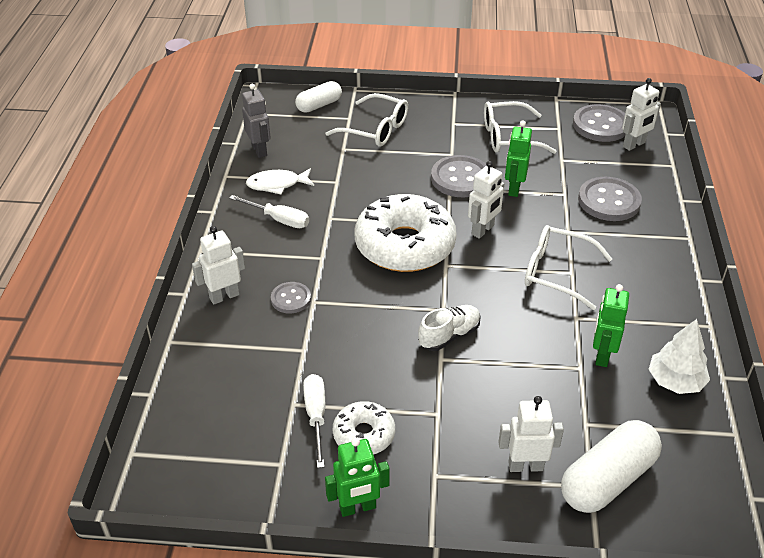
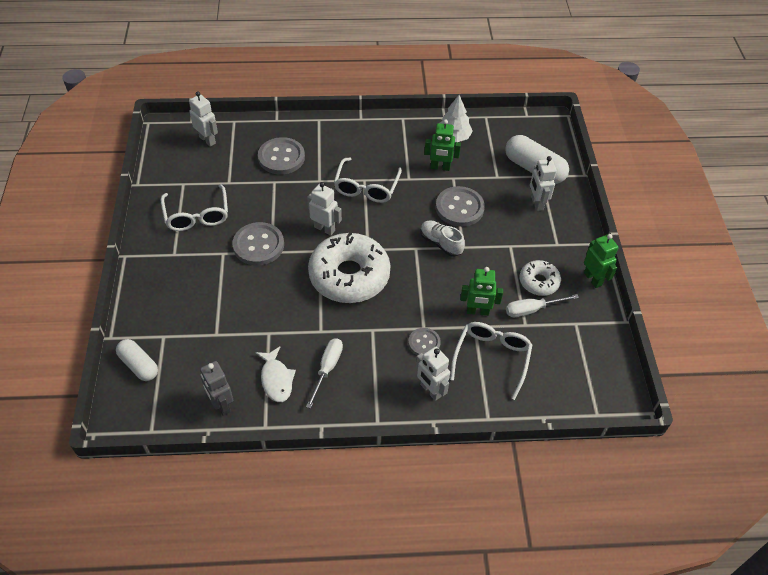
camera: 100 degrees left, 10 degrees up
(259, 150) = (221, 405): grey robot -> grey robot turned 90 degrees counterclockwise
(375, 129) = (184, 312): white glasses -> white glasses (491, 359)
(514, 189) = (270, 211): green robot -> green robot (477, 311)
(600, 125) = (179, 158): grey button -> grey button (459, 208)

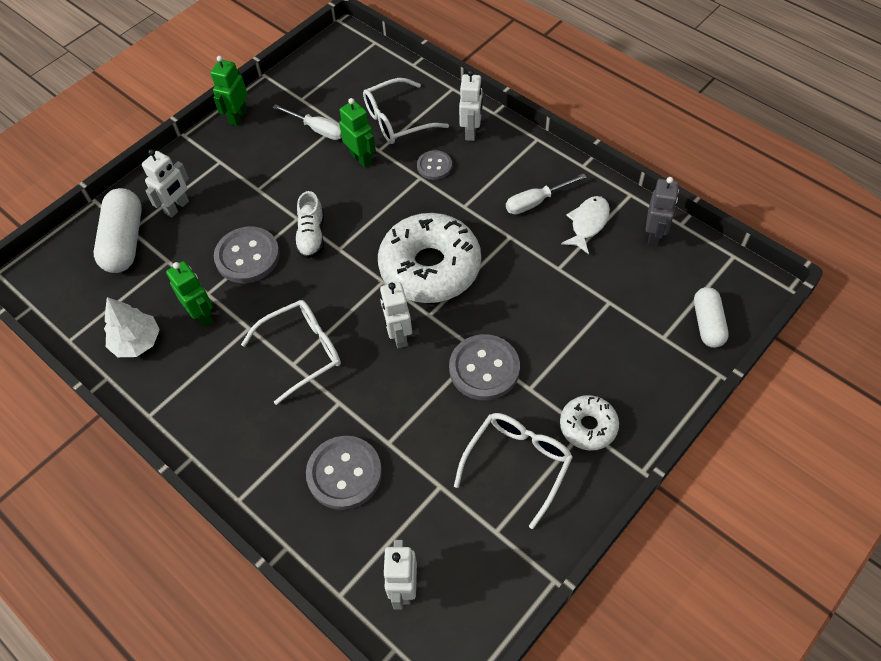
camera: 130 degrees left, 5 degrees up
(539, 282) = (281, 144): white donut -> white donut (588, 426)

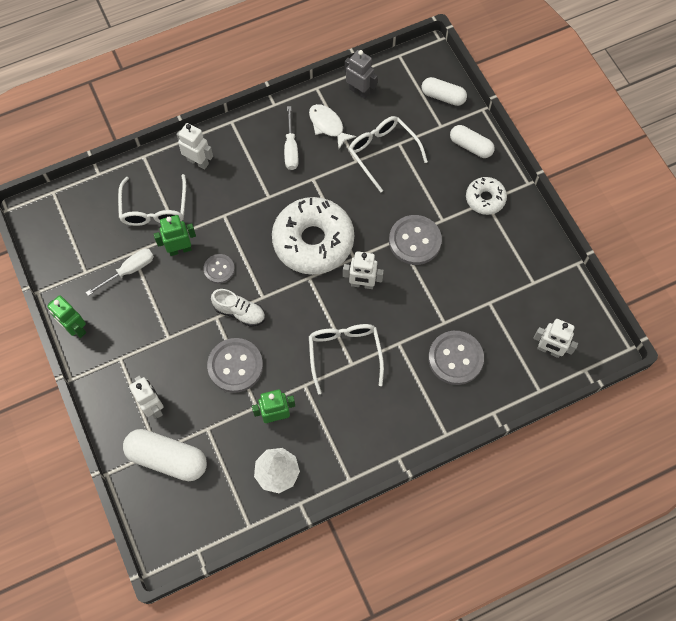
camera: 70 degrees left, 10 degrees up
(434, 166) = (218, 201): grey button -> grey button (219, 269)
(517, 465) = (494, 251): white glasses -> white glasses (383, 153)
(655, 381) = (470, 146): none -> white capsule

